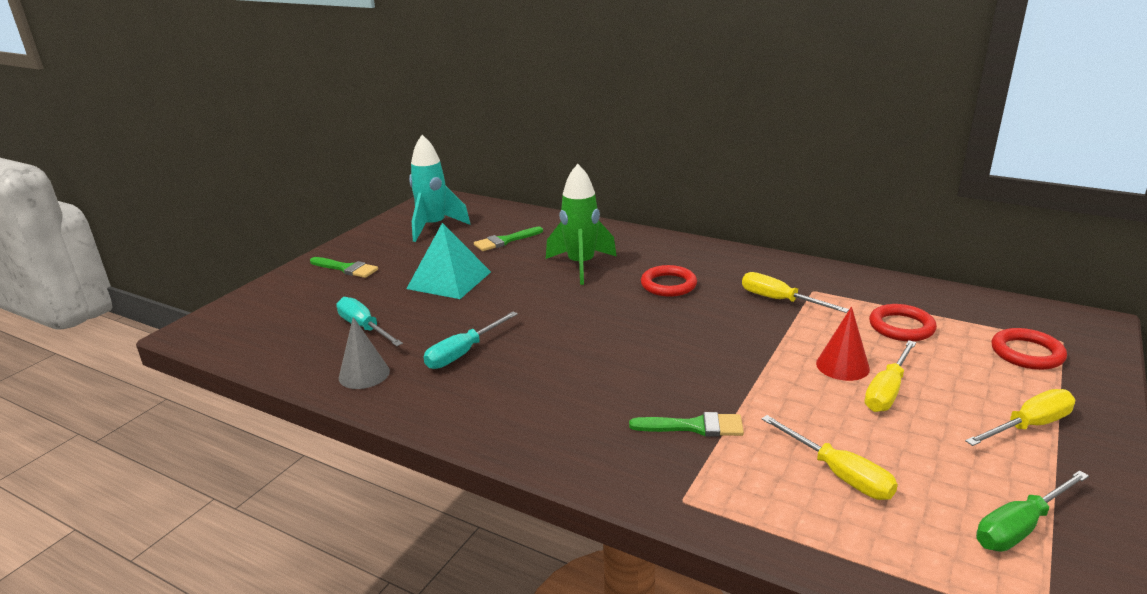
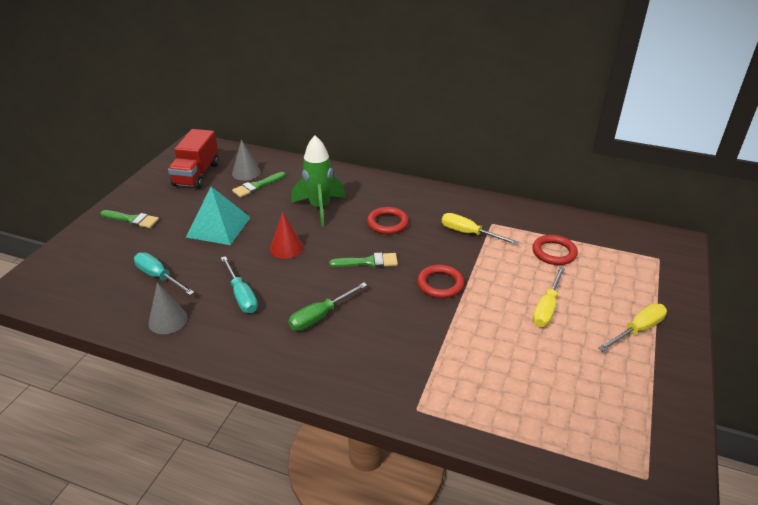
camera: 10 degrees left, 10 degrees up
(434, 227) = (196, 174): turquoise rocket -> red truck
(463, 353) = (241, 295): turquoise screwdriver -> turquoise screwdriver turned 60 degrees counterclockwise
(494, 227) = (246, 173): none -> grey cone
(694, 426) = (418, 348): green brush -> green brush (368, 262)
(839, 474) = (518, 379): yellow screwdriver -> none
(842, 366) = (516, 289): red cone -> red cone (286, 248)
(1020, 527) = (632, 409): green screwdriver -> green screwdriver (320, 316)
(1027, 353) = (636, 270): red ring -> red ring (440, 284)

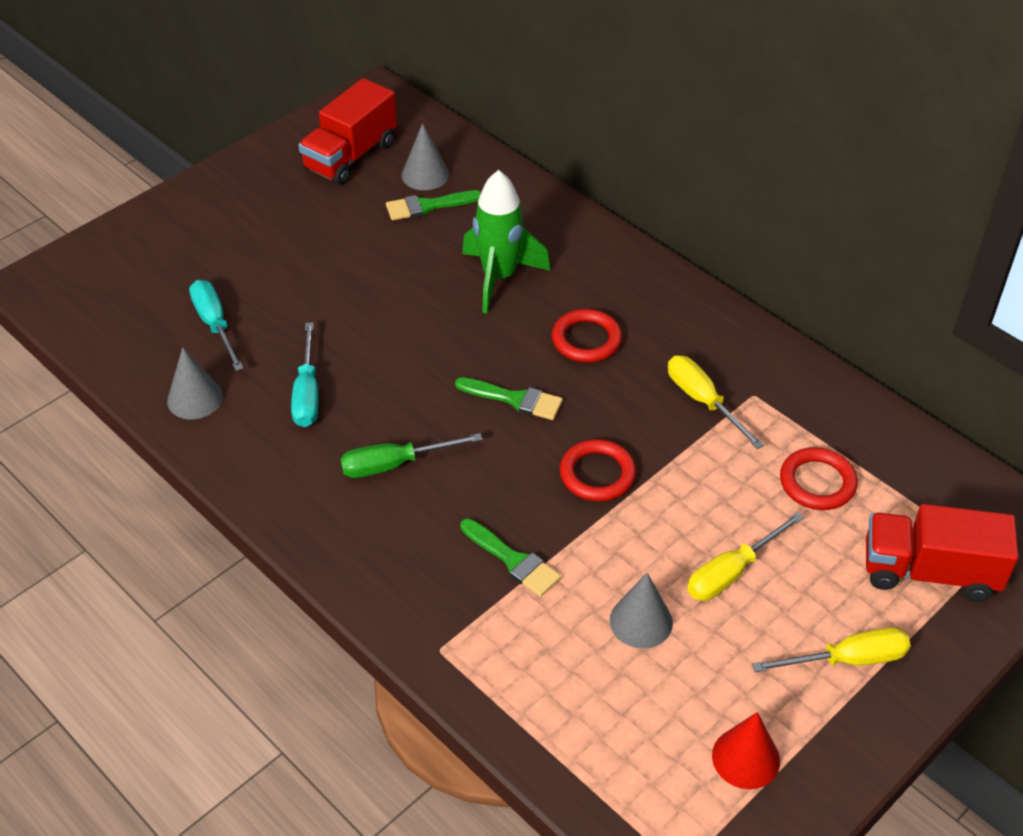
camera: 25 degrees right, 10 degrees up
(132, 219) = (223, 213): green brush -> green brush (513, 560)
(218, 227) = (334, 265): turquoise pyramid -> none
(286, 248) = (410, 334): red cone -> red cone (745, 758)
(519, 350) = (641, 621): none -> grey cone
(639, 275) = (929, 572): none -> red truck

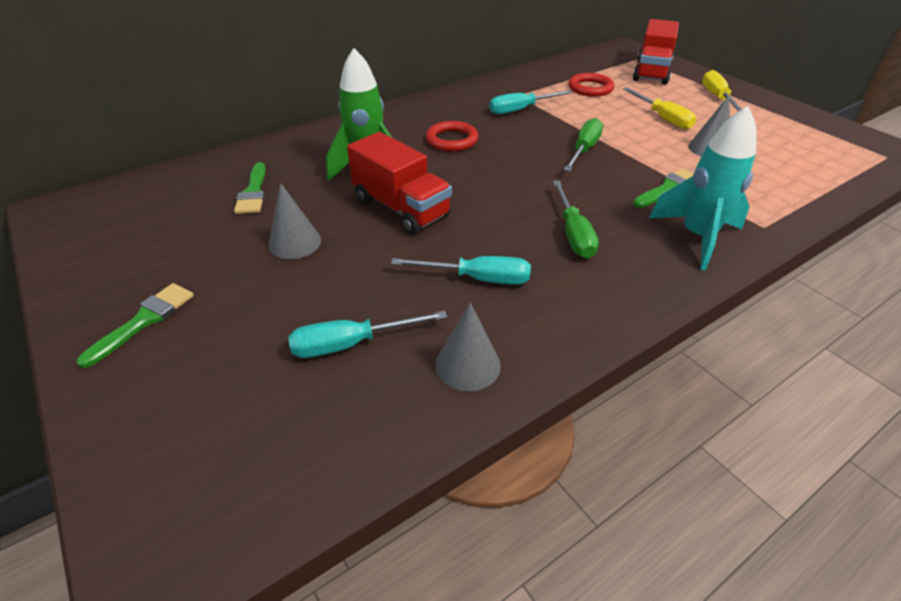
camera: 80 degrees left, 5 degrees down
(350, 156) = (139, 230): red truck -> red truck (401, 208)
(405, 578) = (697, 237): none -> turquoise rocket
(425, 175) = (208, 190): grey cone -> grey cone (295, 242)
(515, 399) = (506, 173): green brush -> green brush (144, 320)
(597, 474) = (584, 149): red ring -> green screwdriver
(703, 401) = (520, 110): yellow screwdriver -> turquoise screwdriver
(745, 758) = (798, 130): red cone -> none

